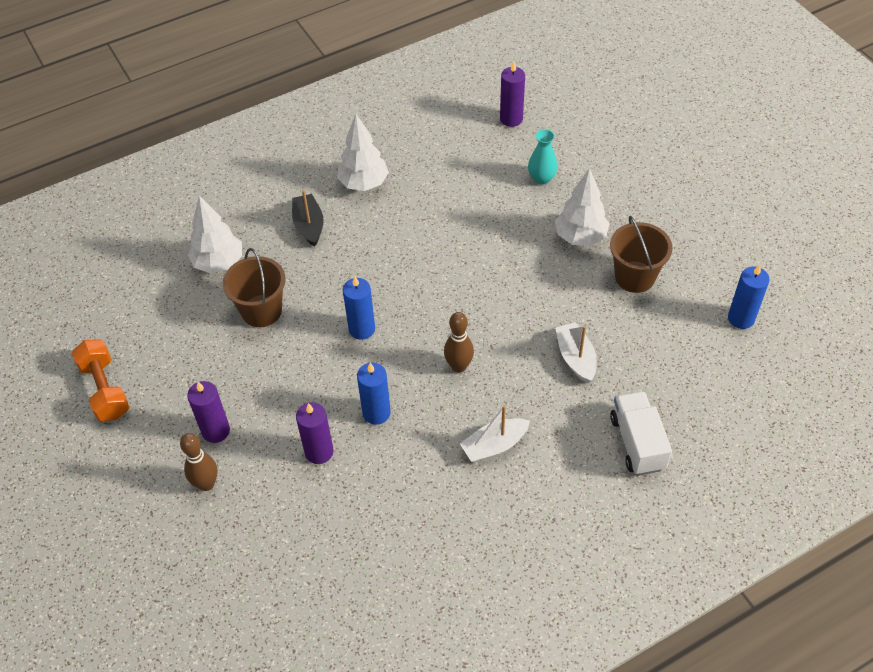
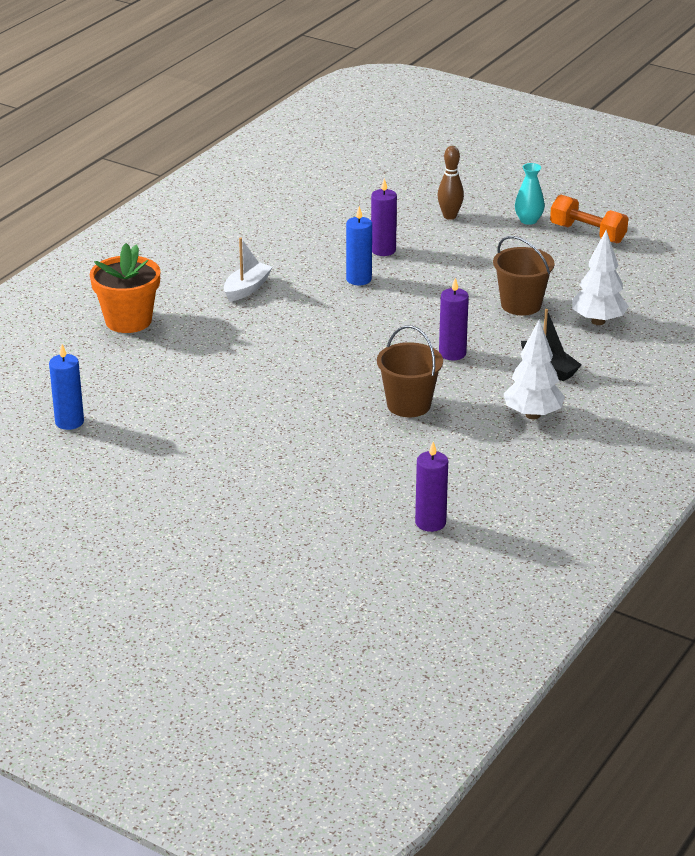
camera: 150 degrees right, 20 degrees down
(216, 431) = (474, 238): purple candle -> purple candle (452, 353)
(362, 329) = (421, 318): blue candle -> none
(459, 366) = (314, 321): brown bowling pin -> none
(541, 178) = (348, 475): turquoise vase -> turquoise vase (528, 220)
(576, 358) = (214, 353): white boat -> none
(580, 237) = (268, 437): white tree -> none
(634, 277) = (192, 423): brown bucket -> brown bucket (408, 405)
(637, 443) = (128, 321): white truck -> orange flower pot

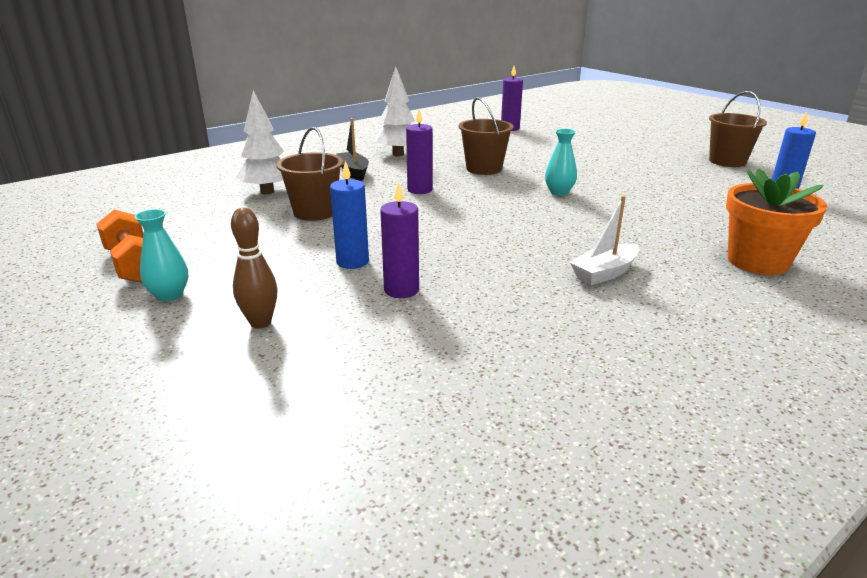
camera: 160 degrees left, 5 degrees down
(111, 484) = (727, 161): none -> brown bucket
(308, 377) = (559, 192): none -> turquoise vase
(358, 279) = (459, 261): blue candle -> blue candle (352, 262)

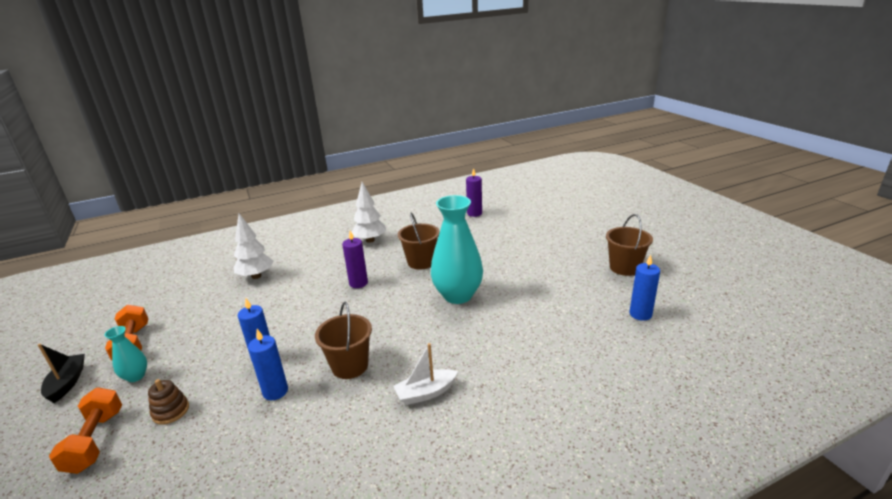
camera: 15 degrees right, 0 degrees up
(163, 364) = (95, 441): none -> orange dumbbell
(260, 323) = (171, 411): brown bowling pin -> brown stacking toy
(315, 212) = (273, 301): brown bucket -> brown bucket (350, 366)
(353, 172) = (326, 259): black boat -> black boat (67, 383)
(401, 290) = (275, 391): purple candle -> blue candle
(559, 192) = (458, 295): turquoise vase -> turquoise vase, size x2.12
(757, 262) = (554, 396): orange flower pot -> none

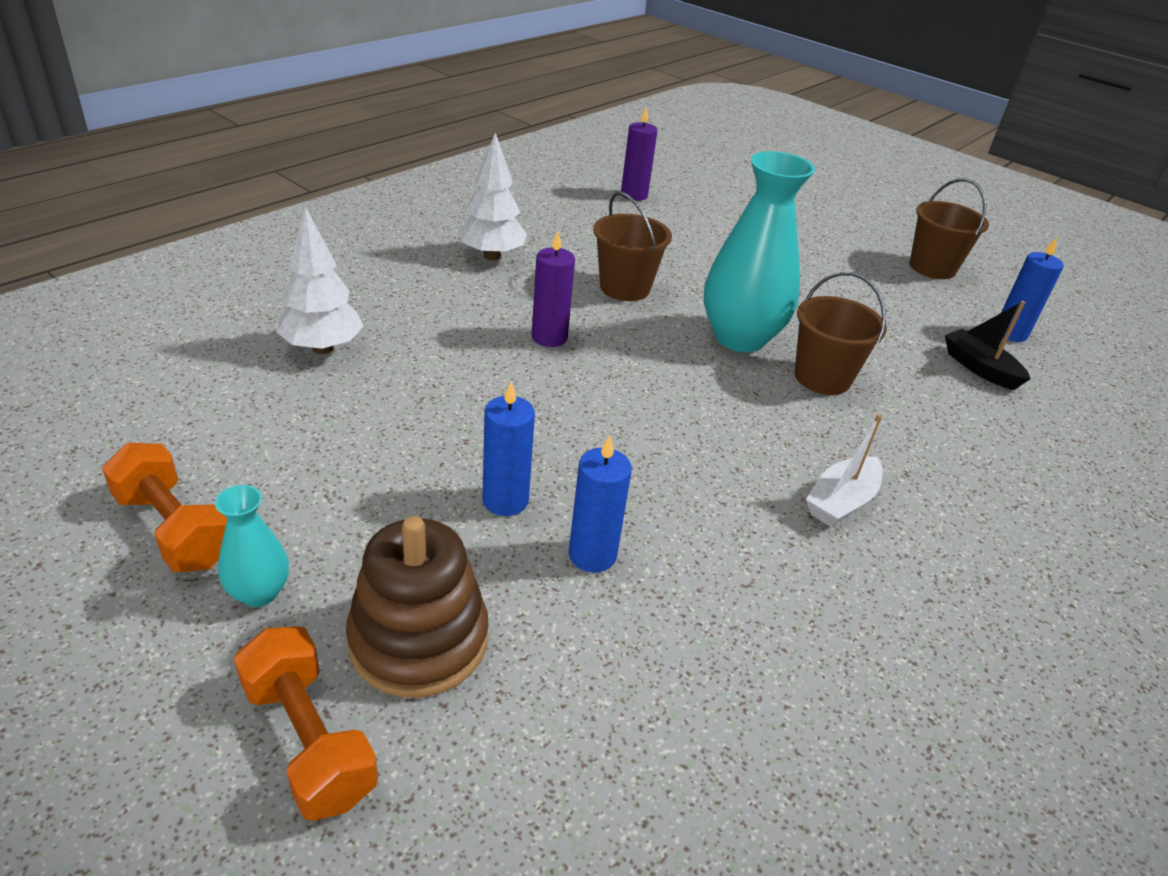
camera: 30 degrees left, 10 degrees up
(67, 383) = (91, 645): black boat -> black boat (979, 368)
(171, 411) = (419, 640): brown stacking toy -> brown stacking toy, size x1.87
(350, 366) = (680, 484): brown bucket -> brown bucket (822, 378)

